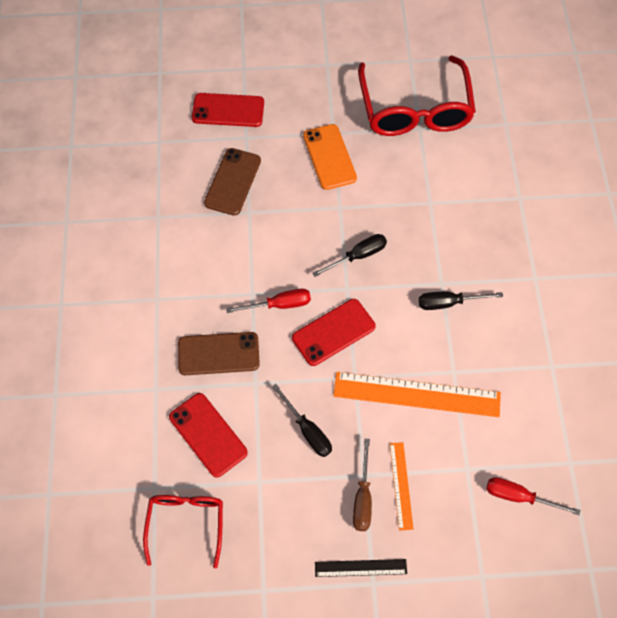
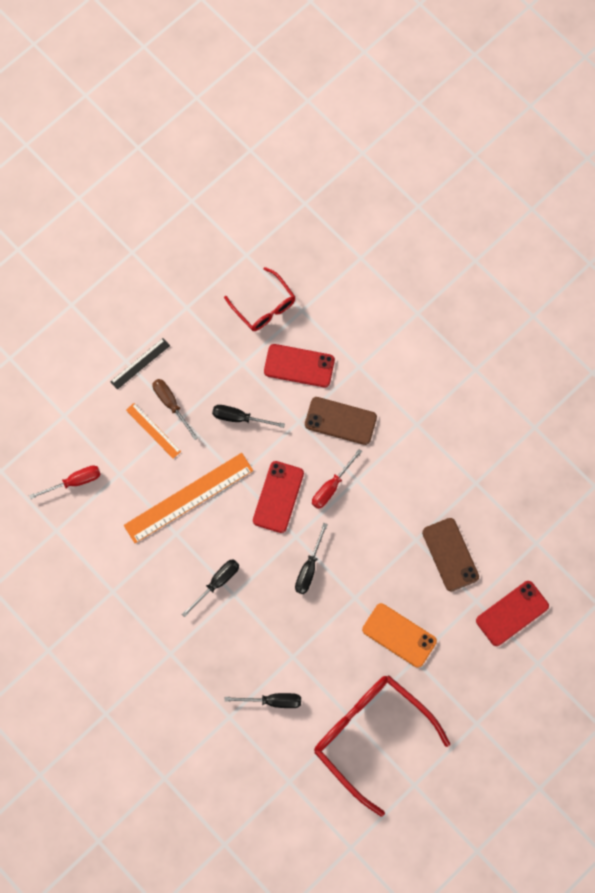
camera: 140 degrees right, 10 degrees up
(218, 354) = (340, 421): brown phone -> brown phone turned 60 degrees clockwise
(473, 184) = (273, 701): none -> black screwdriver

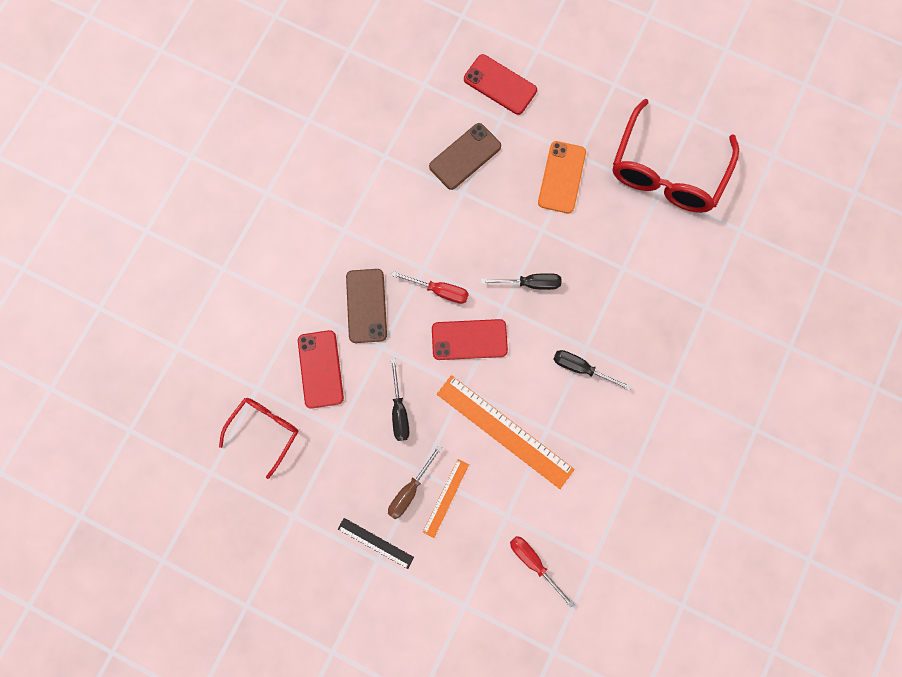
camera: 110 degrees left, 5 degrees up
(273, 701) = (673, 271): black screwdriver -> none

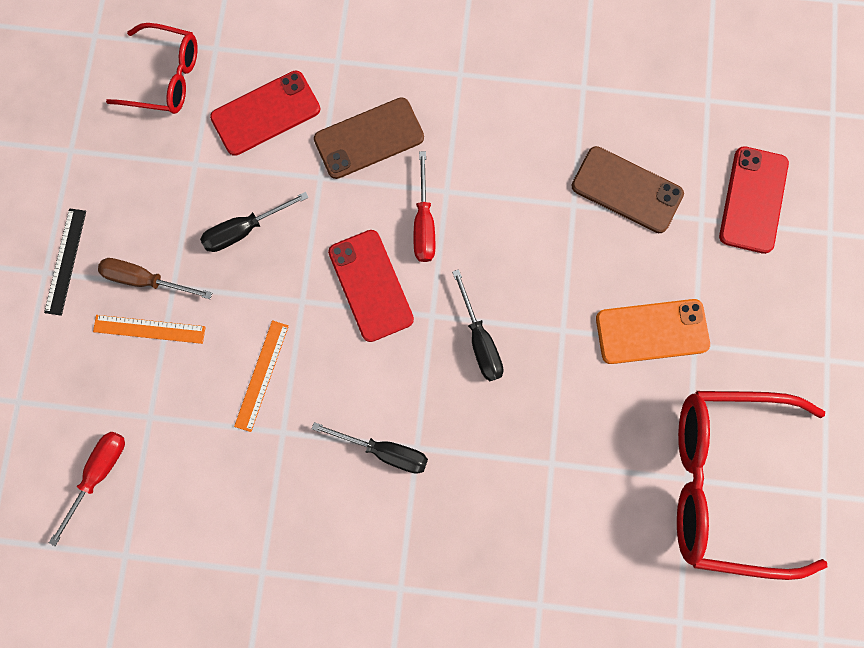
camera: 70 degrees right, 0 degrees up
(504, 431) = (261, 375): orange ruler -> orange ruler, size x0.51
(581, 368) = (384, 450): black screwdriver -> black screwdriver turned 105 degrees clockwise

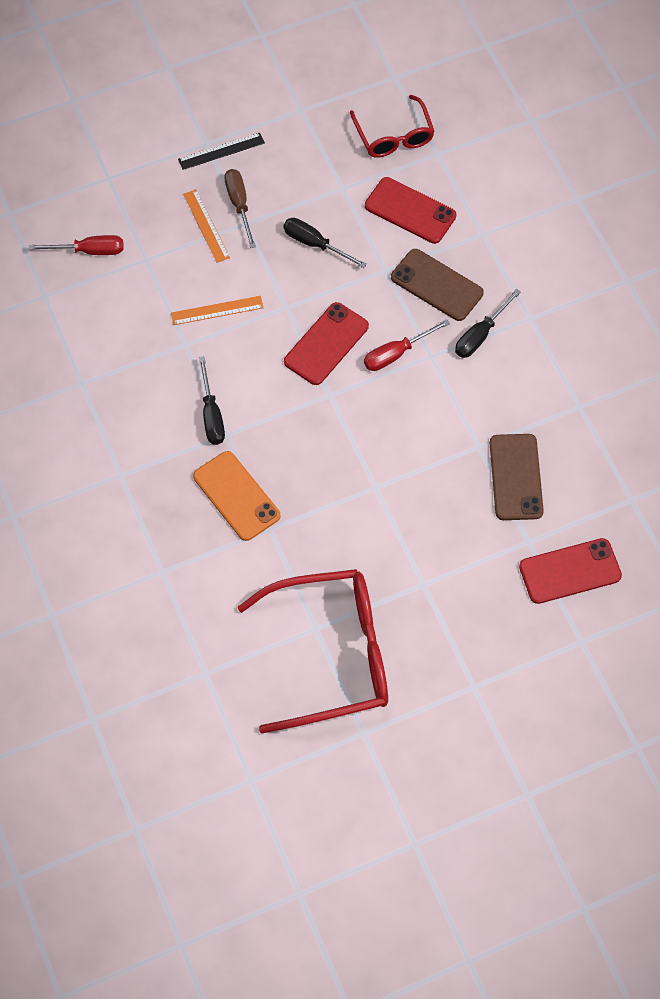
camera: 60 degrees right, 15 degrees down
(480, 340) = (331, 435): black screwdriver -> black screwdriver (480, 335)
(652, 331) = (414, 548): orange phone -> orange phone (236, 496)
(725, 480) = (331, 655): red glasses -> red glasses turned 105 degrees clockwise

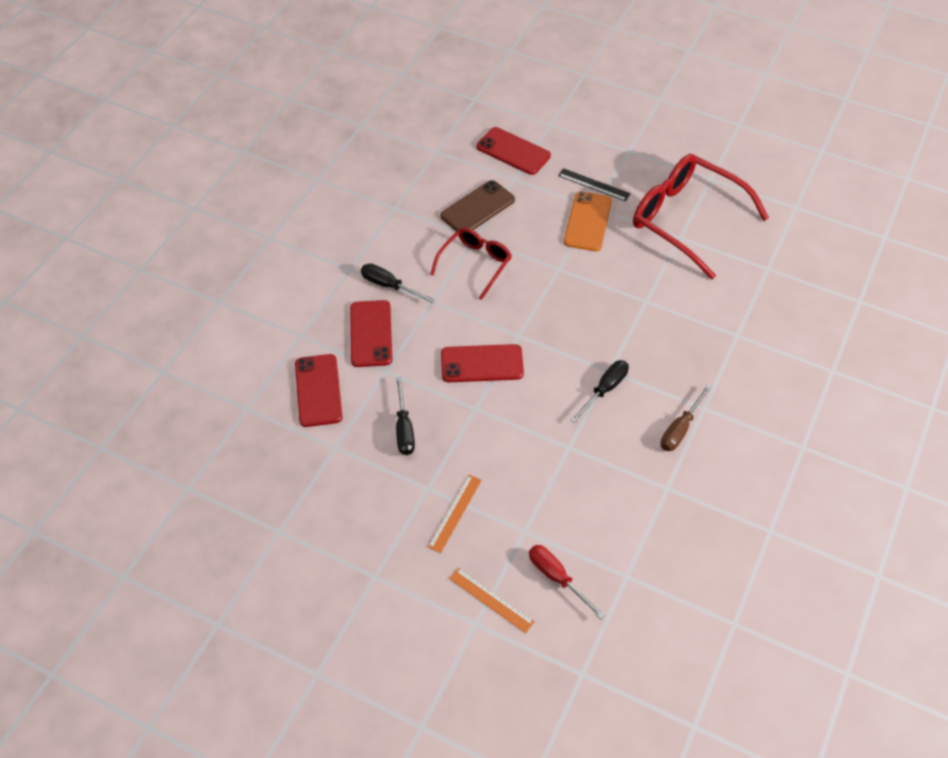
camera: 130 degrees left, 10 degrees down
(217, 310) = (521, 448): orange ruler -> orange ruler (491, 600)
(221, 151) = (373, 558): black ruler -> black ruler (594, 184)
(236, 496) = (645, 333): orange phone -> orange phone (587, 221)
(239, 205) = (414, 505): brown screwdriver -> brown screwdriver (680, 429)
(394, 136) = (253, 448): red glasses -> red glasses (475, 264)
(396, 354) = (450, 320): red screwdriver -> none
(436, 285) = (371, 334): brown phone -> red phone
(480, 335) = (389, 286): black screwdriver -> black screwdriver turned 150 degrees counterclockwise

